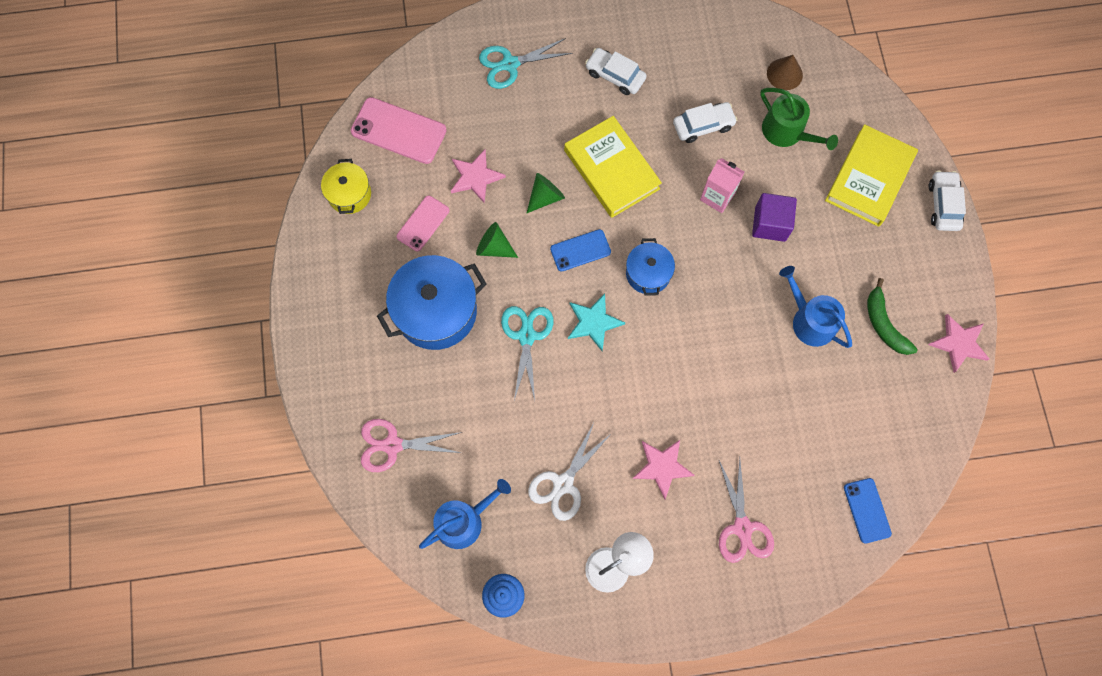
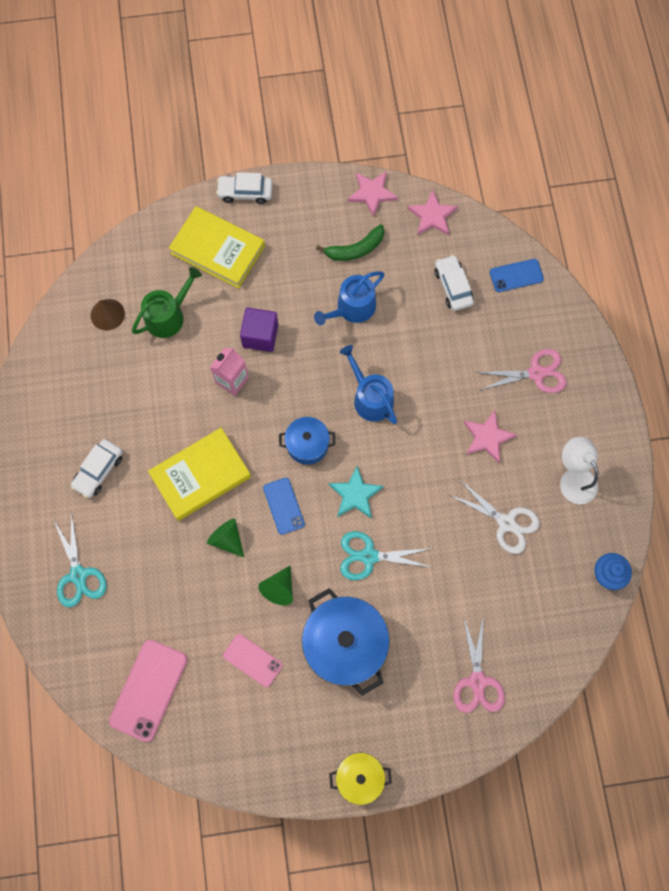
camera: 90 degrees left, 0 degrees up
(349, 194) = (218, 739): yellow pot -> yellow pot (359, 777)
(464, 521) = (544, 611): blue watering can -> blue watering can (370, 397)
(475, 177) = (204, 608): pink star -> pink star (432, 216)
(703, 126) = (158, 390): white car -> white car (453, 286)

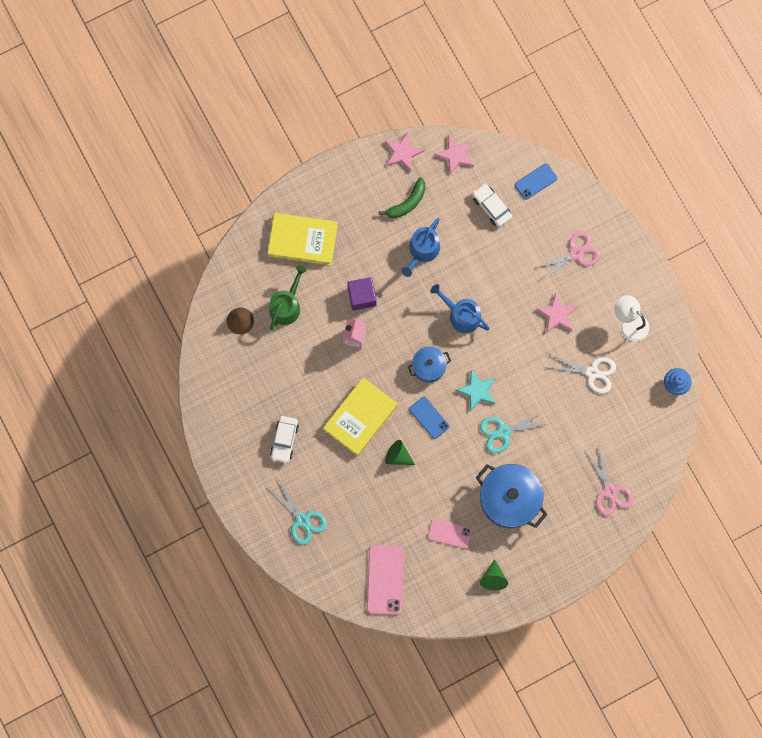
camera: 20 degrees left, 5 degrees up
(245, 192) = (305, 186): white car -> none
(279, 588) = (448, 477): green cone -> green cone (493, 578)
(359, 777) = (552, 584): yellow pot -> none

